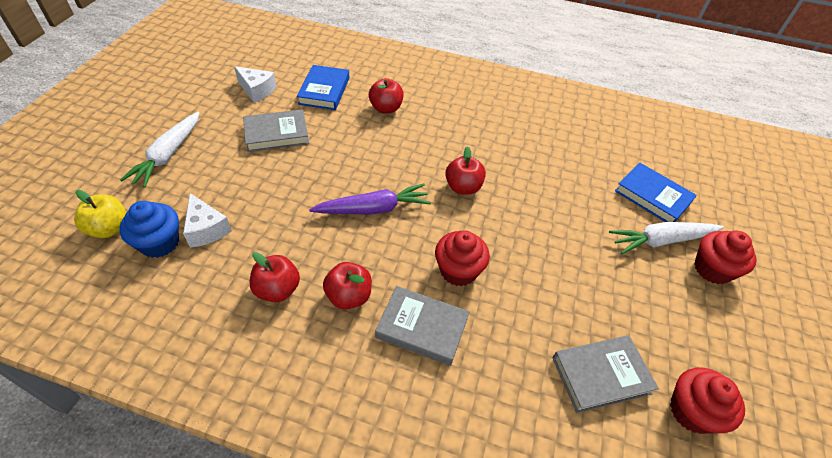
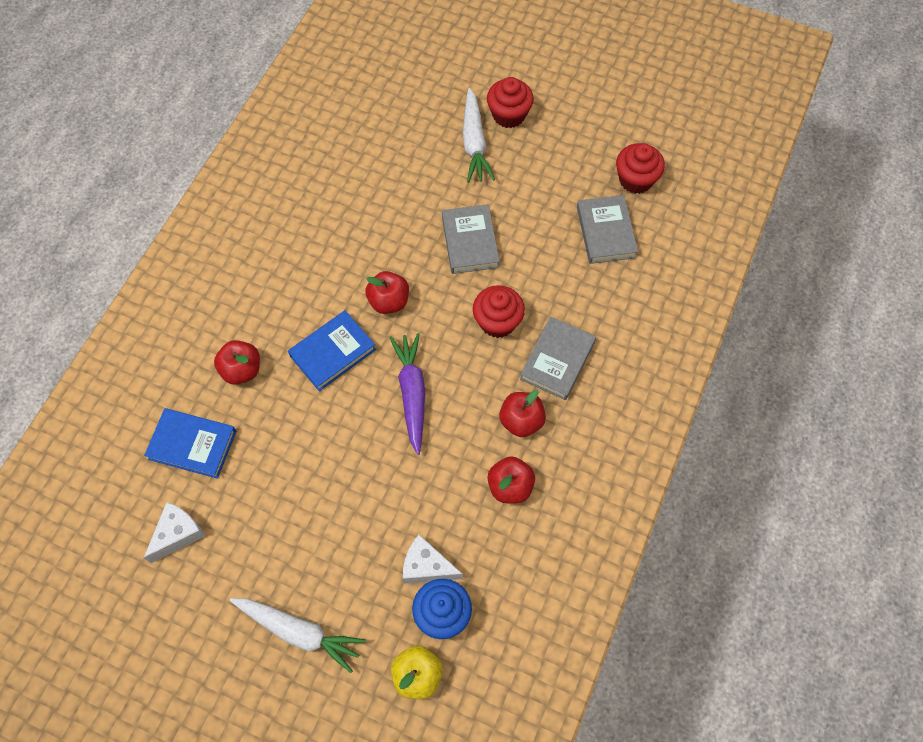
camera: 80 degrees left, 15 degrees up
(206, 229) = (427, 566): white cheese -> white cheese turned 135 degrees counterclockwise
(277, 134) = (275, 501): grey book -> grey book (470, 242)
(652, 196) = (418, 131): blue book -> blue book (332, 352)

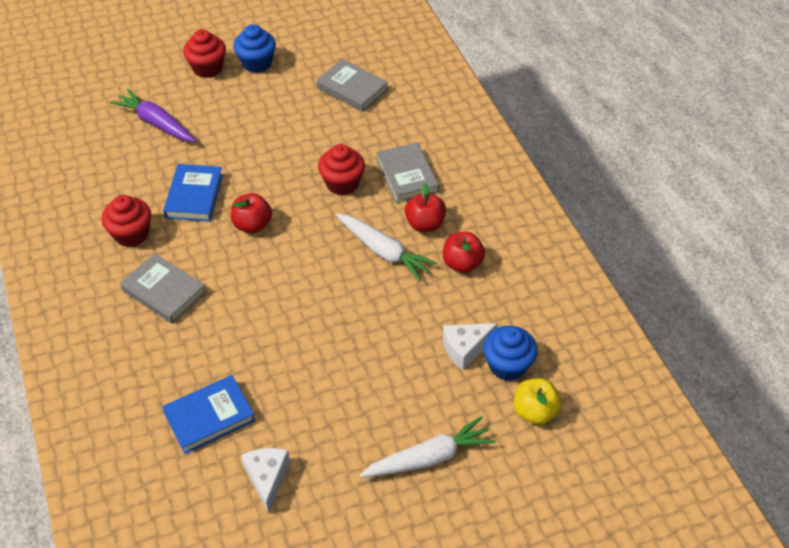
camera: 45 degrees left, 15 degrees down
(242, 370) = (191, 343): red apple -> none
(332, 352) = (248, 282): blue book -> blue book (194, 196)
(412, 394) = (335, 264): purple carrot -> purple carrot (156, 123)
(470, 242) = (268, 153): grey book -> grey book (164, 292)
(474, 142) = (202, 98): white carrot -> white carrot (383, 251)
(553, 141) = (257, 63): none -> blue cupcake
(635, 180) = (337, 50): red cupcake -> red cupcake (131, 234)

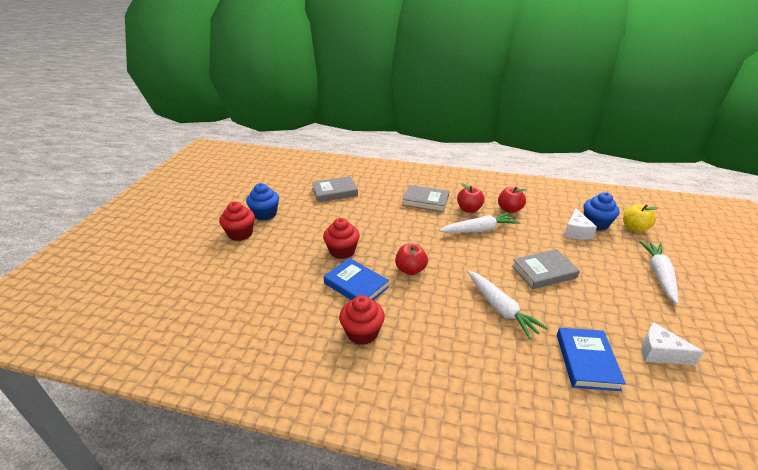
camera: 55 degrees left, 15 degrees down
(156, 123) = (261, 276): purple carrot -> none
(164, 292) = (440, 337): grey book -> grey book (544, 272)
(243, 323) = (500, 308): none -> white carrot
(342, 183) = (408, 223): red cupcake -> red cupcake (342, 251)

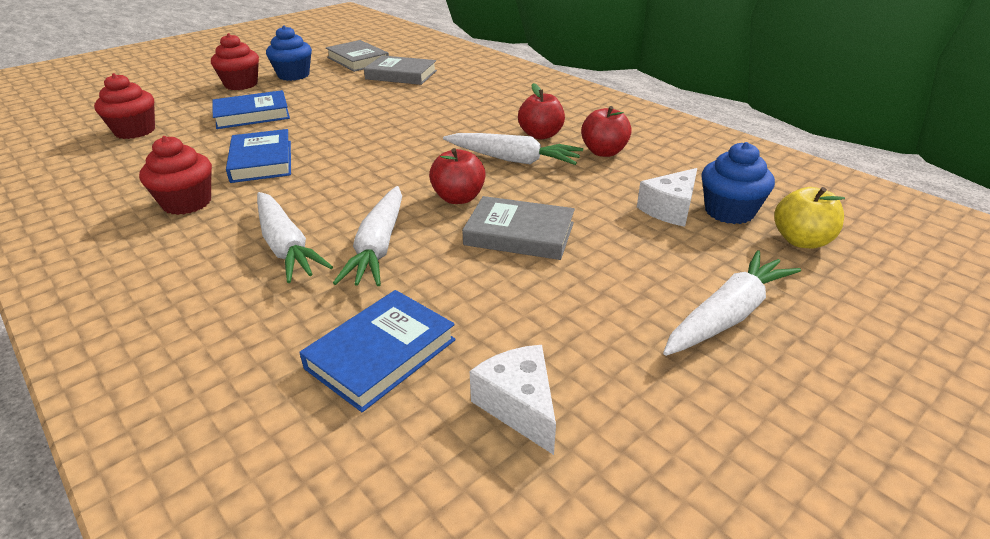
camera: 35 degrees right, 0 degrees up
(291, 254) = (252, 115): none -> blue book
(342, 251) = (306, 128): red cupcake -> red cupcake (135, 131)
(410, 270) = (346, 168): red apple -> red apple (458, 198)
(425, 201) = (496, 111): grey book -> grey book (358, 60)
(460, 331) = (286, 246): none -> white carrot

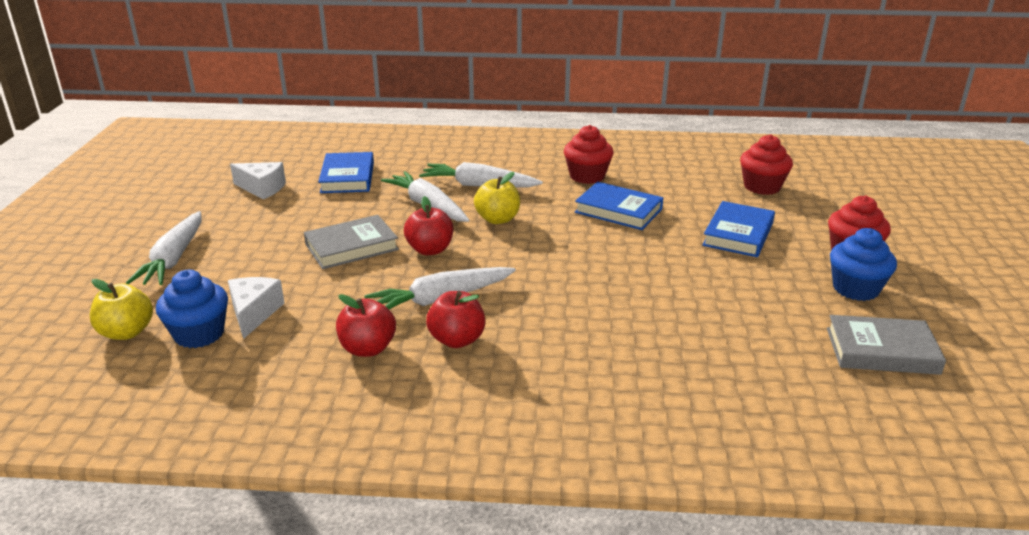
camera: 135 degrees right, 5 degrees down
(354, 199) = (497, 219): none -> yellow apple
(401, 75) = (769, 353): grey book -> none

